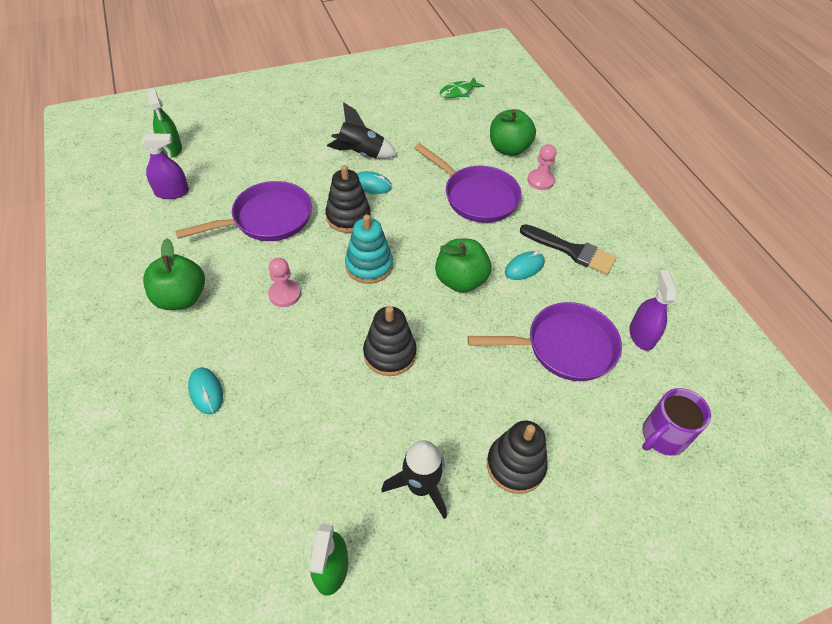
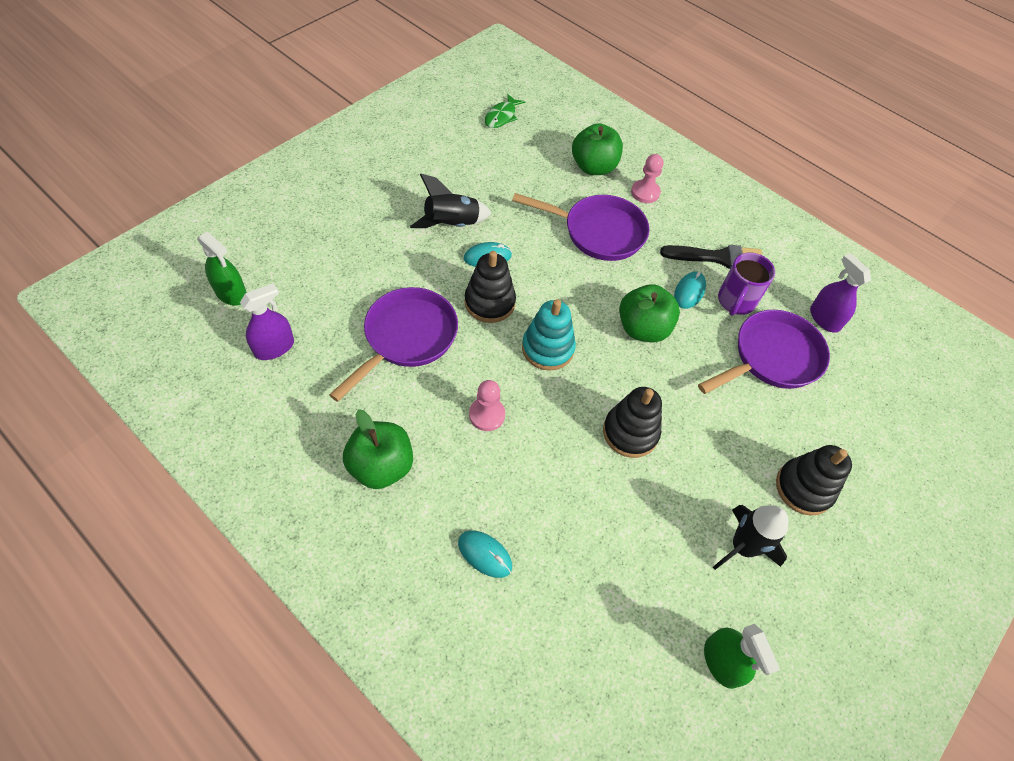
camera: 30 degrees left, 5 degrees up
(662, 436) = (894, 406): purple mug -> purple mug (736, 301)

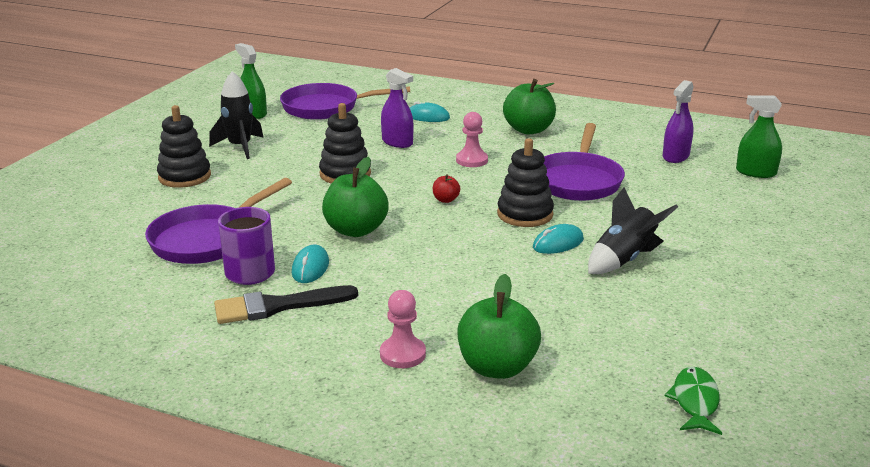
camera: 165 degrees right, 30 degrees down
(547, 348) = (445, 200): turquoise stacking toy -> red apple
(598, 232) = (446, 294): purple pan -> purple pan (326, 108)
(824, 319) = (136, 281): purple spray bottle -> purple spray bottle (397, 142)

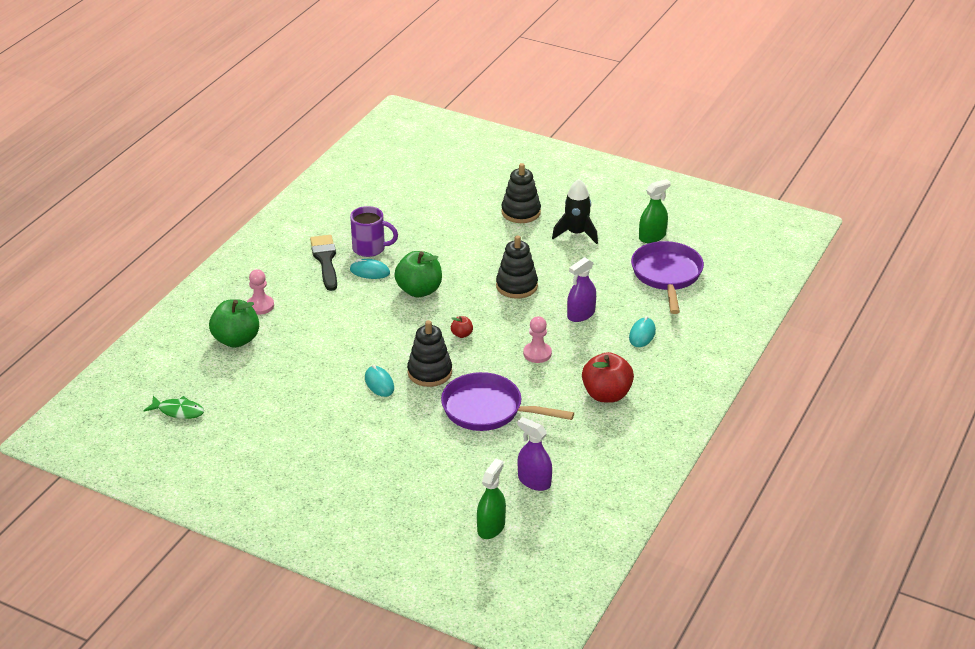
camera: 95 degrees right, 10 degrees up
(207, 239) = (418, 229): purple pan -> none
(528, 130) = (606, 394): green apple -> red apple
(624, 259) = (348, 413): black rocket -> none

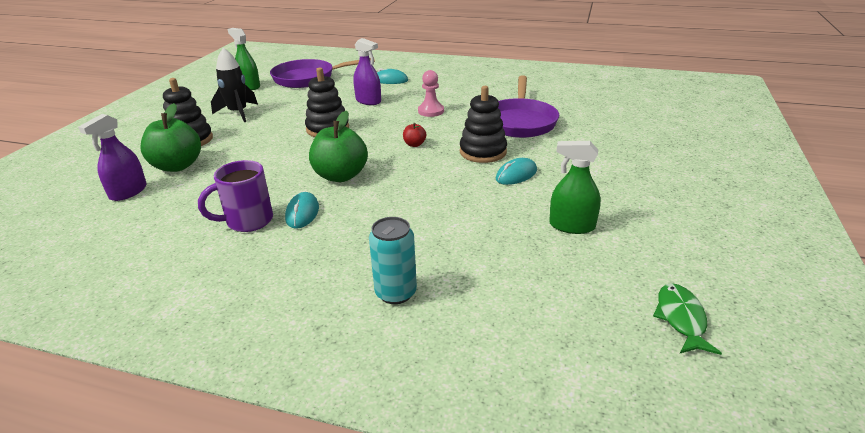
camera: 100 degrees left, 5 degrees down
(236, 340) = (487, 298): green apple -> green apple (177, 166)
(260, 306) = (396, 293): pink pawn -> turquoise can
(325, 260) = (274, 253): black brush -> none
(370, 248) = (248, 221): purple mug -> purple mug turned 120 degrees counterclockwise
(491, 527) = (658, 106): green spray bottle -> green spray bottle (572, 226)
(534, 481) = (592, 98): purple spray bottle -> purple spray bottle (128, 192)
(606, 394) = (472, 85): red apple -> none

